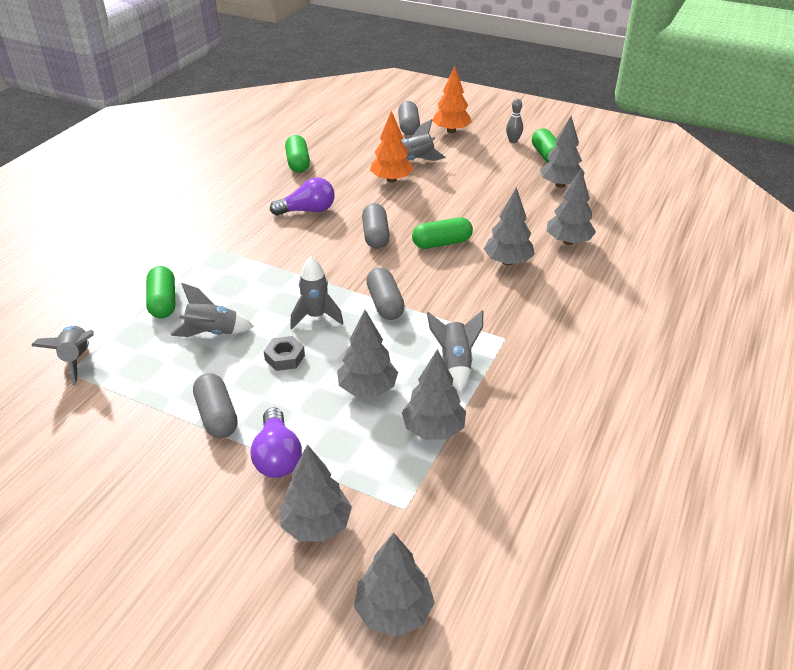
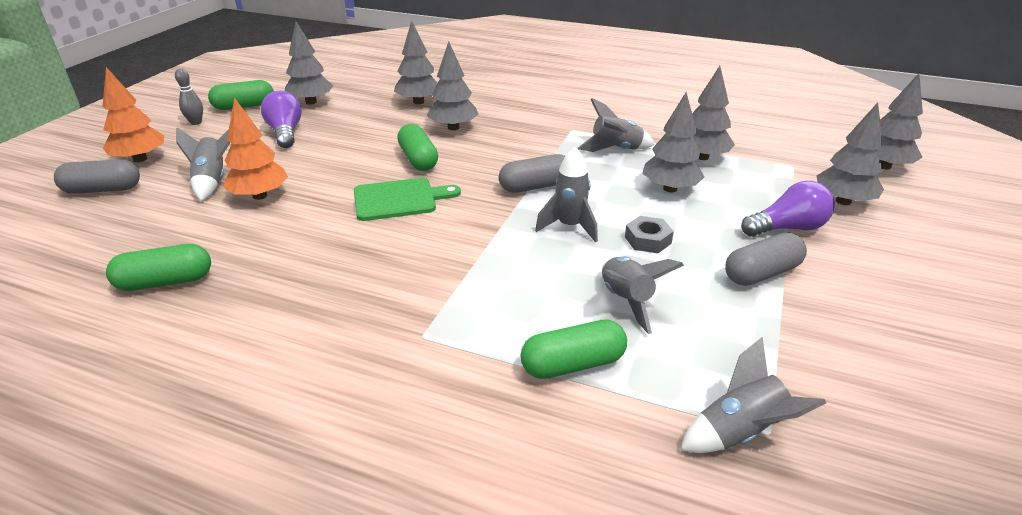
camera: 95 degrees left, 5 degrees down
(307, 210) = (326, 256): purple light bulb -> purple light bulb (285, 133)
(375, 236) = (399, 199): grey capsule -> green cutting board

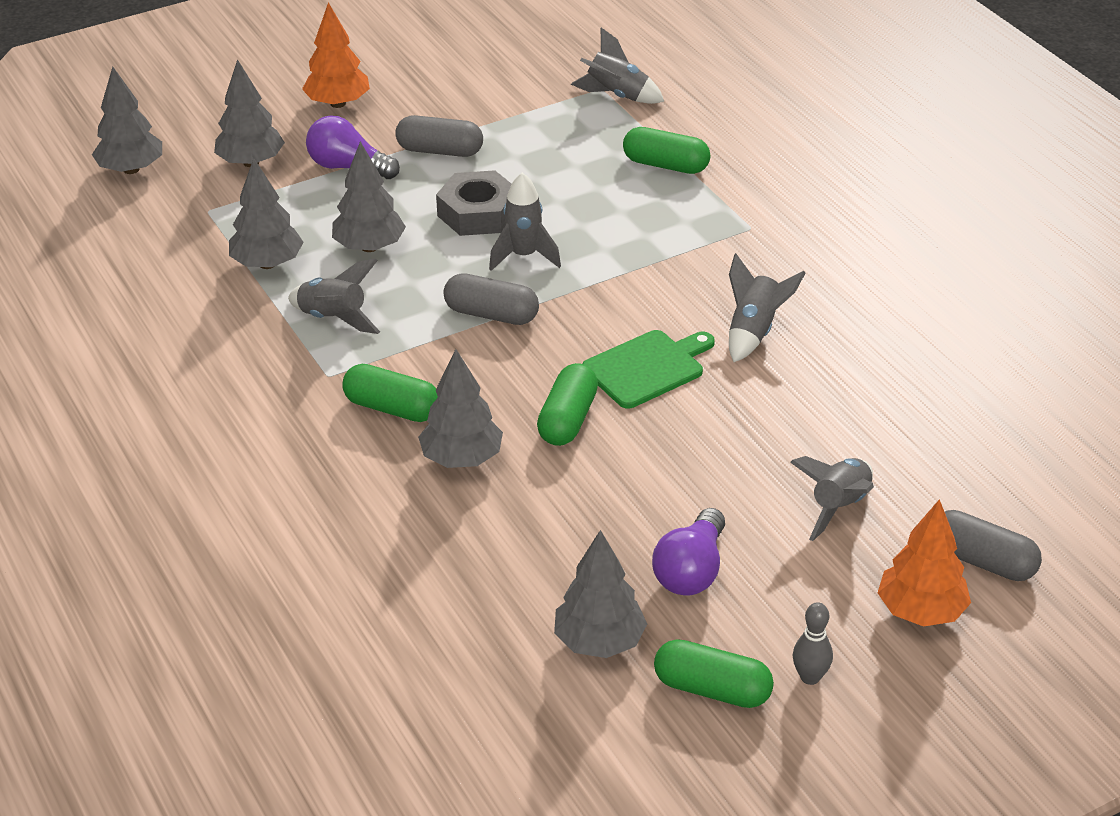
camera: 140 degrees left, 5 degrees up
(165, 282) = (937, 375): green capsule -> green capsule (392, 408)
(260, 196) = (794, 451): orange tree -> orange tree (338, 103)
(399, 199) = (647, 368): green cutting board -> green cutting board turned 120 degrees clockwise
(418, 102) = (442, 548): grey tree -> none
(626, 301) = (571, 181): grey rocket -> grey rocket (754, 332)
(648, 240) = (478, 213): grey nut -> grey nut, size x1.64

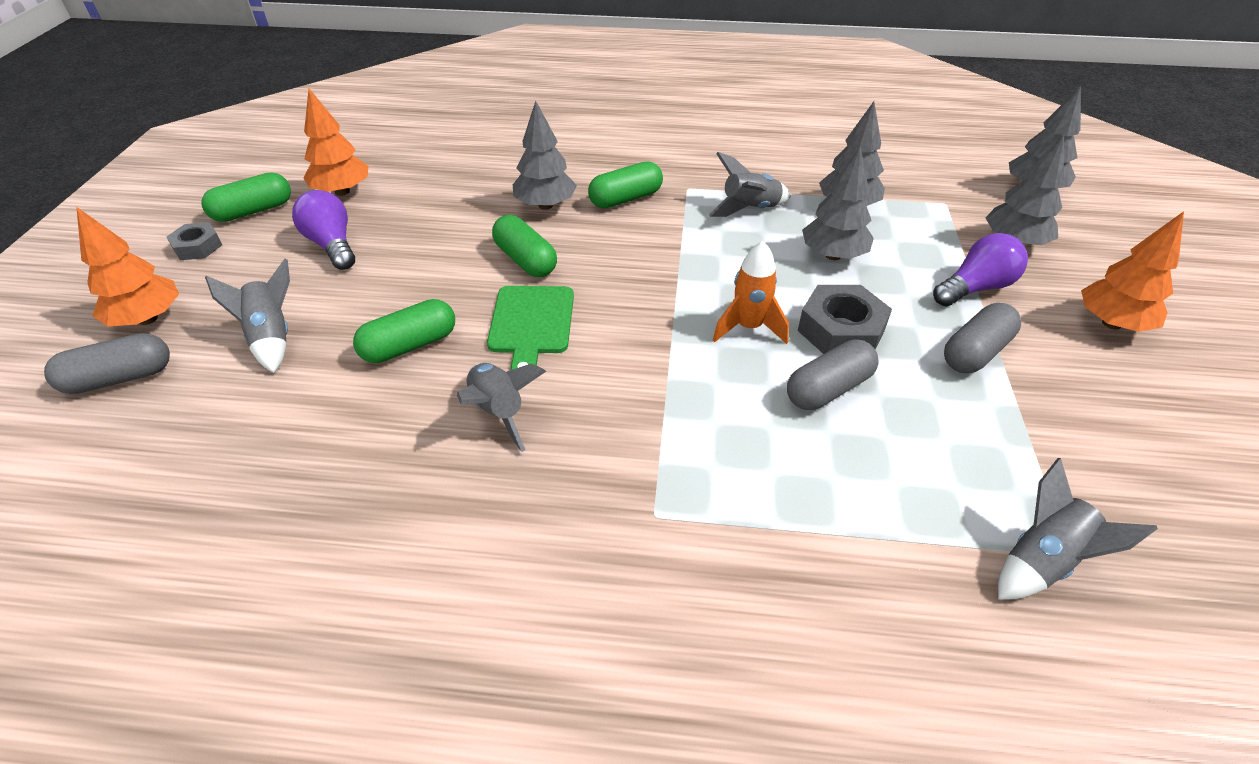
camera: 125 degrees right, 5 degrees up
(491, 314) = (684, 277): grey capsule -> grey capsule (828, 389)
(524, 256) = (748, 328): grey rocket -> orange rocket
(599, 642) = (342, 191): grey tree -> orange tree
(666, 165) = (838, 514): green capsule -> green capsule (410, 345)
(810, 677) = (197, 247): grey bowling pin -> grey nut

